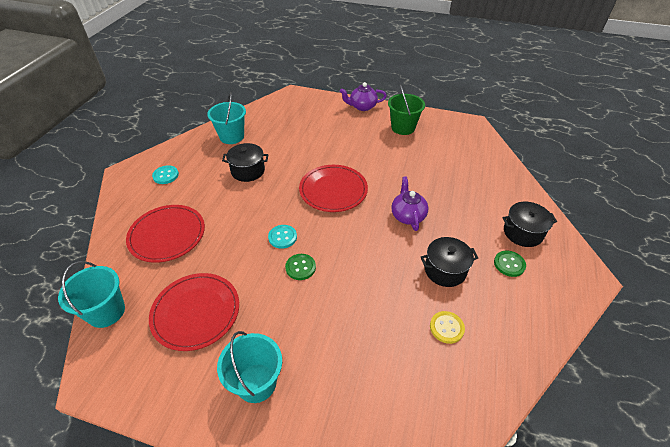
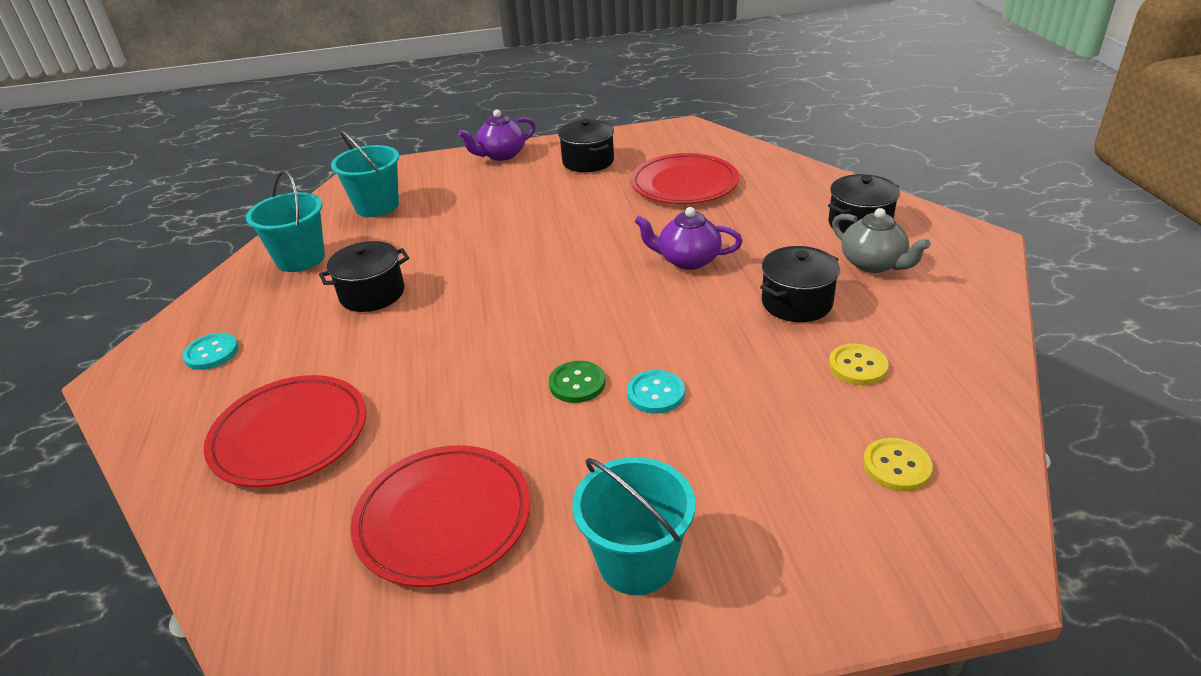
camera: 25 degrees left, 10 degrees down
(106, 312) = (256, 596): turquoise bucket -> turquoise bucket (377, 206)
(282, 237) = (512, 357): turquoise button -> turquoise button (656, 393)
(333, 190) = (545, 269): red plate -> red plate (684, 184)
(403, 128) = (588, 161): green bucket -> black pot
(407, 216) = (687, 260): purple teapot -> purple teapot turned 45 degrees counterclockwise
(418, 401) = (896, 466): none -> yellow button
(509, 264) = (873, 264): green button -> grey teapot

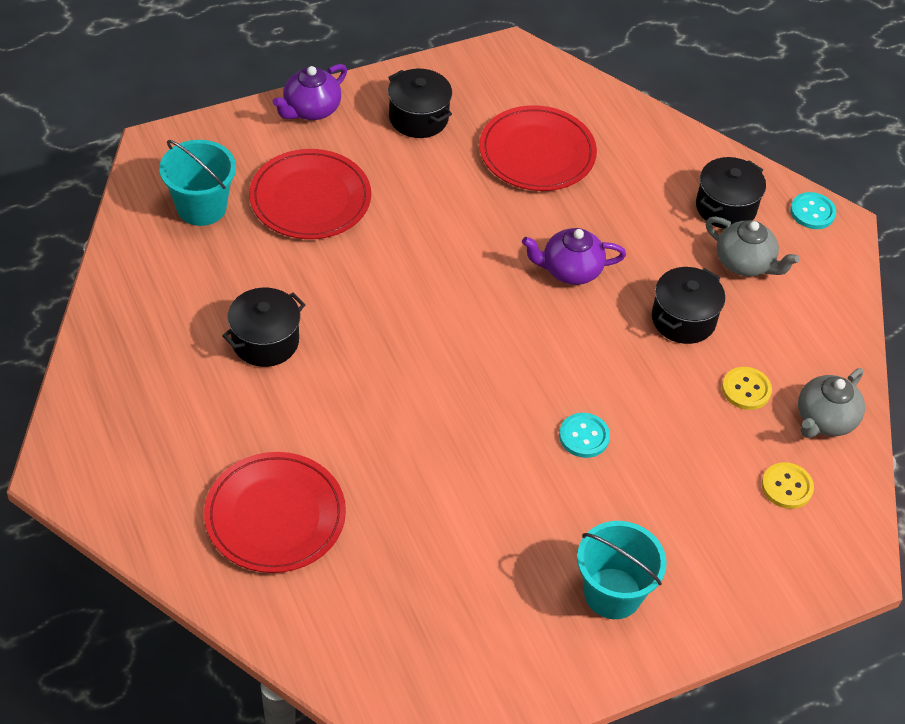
camera: 20 degrees left, 15 degrees up
(211, 353) = (139, 433): turquoise button -> turquoise button (812, 212)
(300, 259) = (157, 297): turquoise bucket -> none
(443, 518) = (450, 577): red plate -> red plate (310, 198)
(577, 383) = (512, 433): green button -> none
(953, 402) = (824, 420): none -> grey teapot

